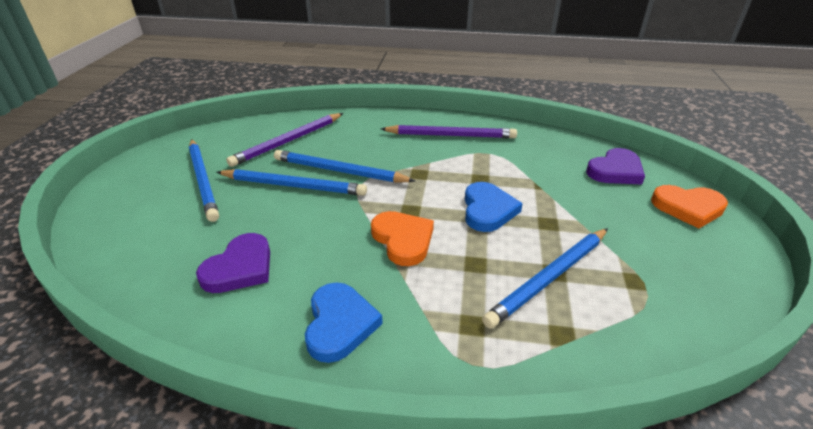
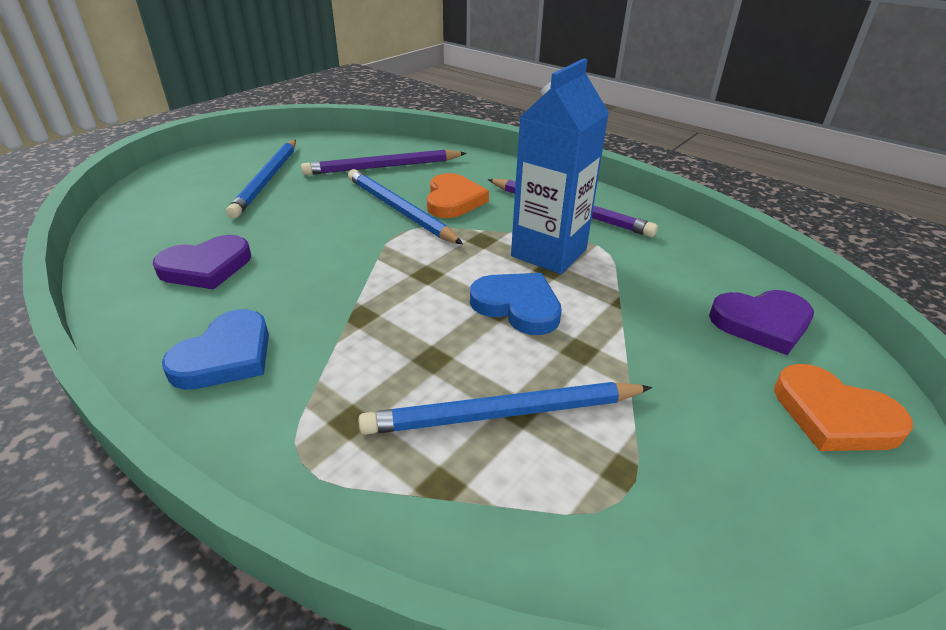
camera: 30 degrees right, 0 degrees up
(293, 186) = (338, 210): blue pencil -> none
(403, 240) = (383, 301): orange heart -> orange heart (453, 200)
(469, 168) = (549, 253): none -> blue carton
(488, 210) = (517, 306): blue heart -> blue heart turned 90 degrees counterclockwise

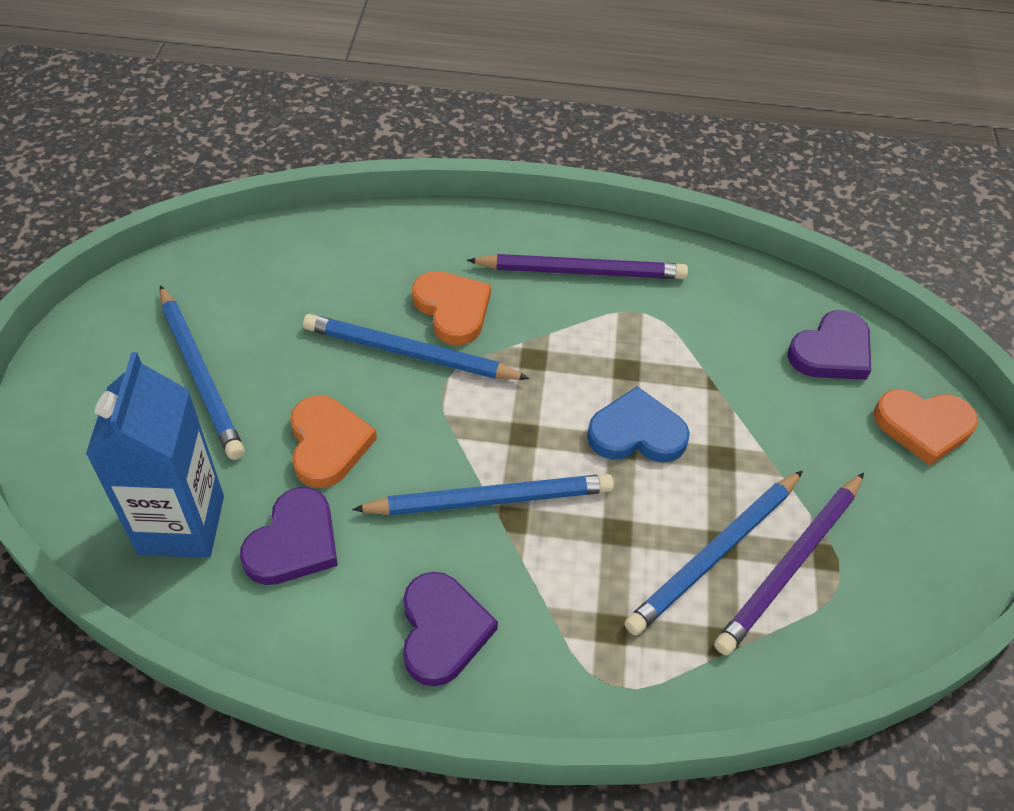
camera: 35 degrees left, 15 degrees up
(225, 356) = (442, 631): blue heart -> purple heart
(292, 231) = (328, 444): none -> orange heart
(357, 298) = (489, 500): none -> blue pencil
(383, 167) = (318, 285): purple pencil -> purple pencil (790, 564)
(549, 253) = (610, 347): blue carton -> blue carton (181, 525)

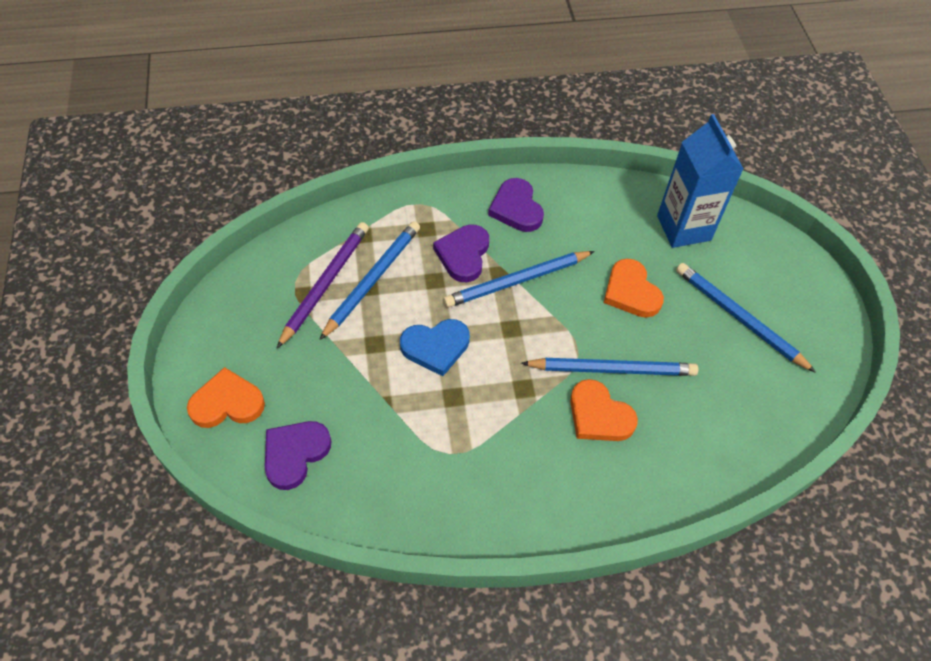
camera: 165 degrees right, 5 degrees up
(294, 542) = (617, 233): purple heart -> purple heart (463, 255)
(581, 272) = (512, 482): purple pencil -> none

